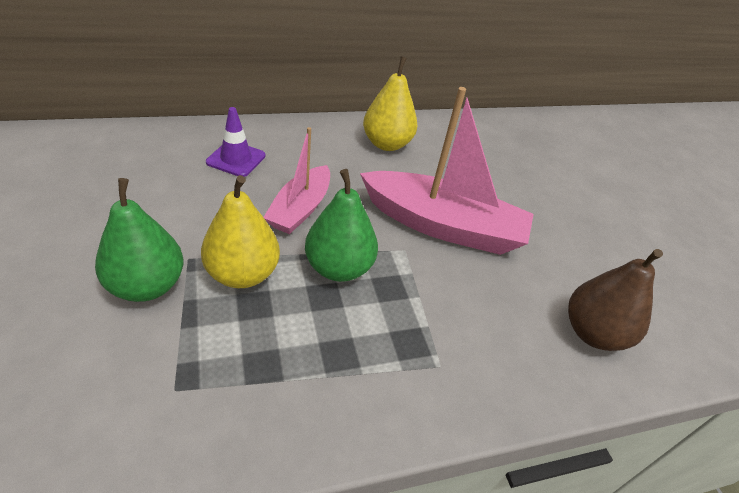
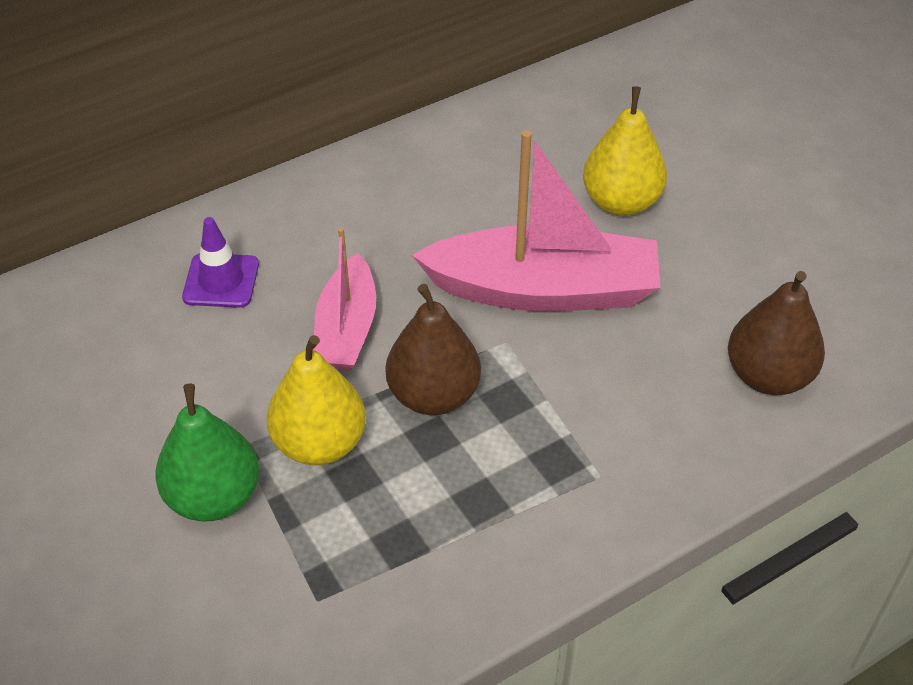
camera: 10 degrees left, 5 degrees up
(339, 268) = (433, 395): green pear -> brown pear
(386, 144) = (418, 182): yellow pear -> yellow pear (621, 202)

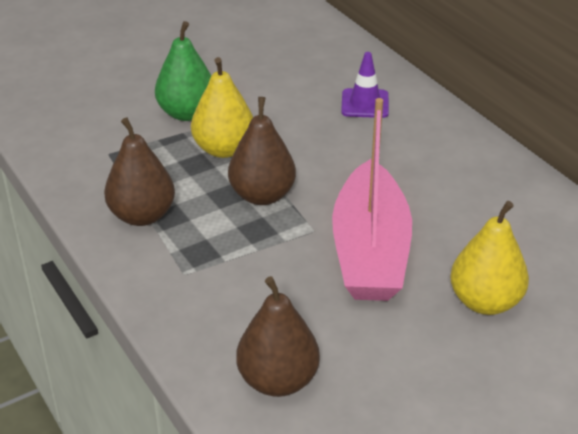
camera: 90 degrees right, 10 degrees down
(346, 329) = (323, 156): pink boat -> none
(479, 535) = (142, 215): none -> brown pear

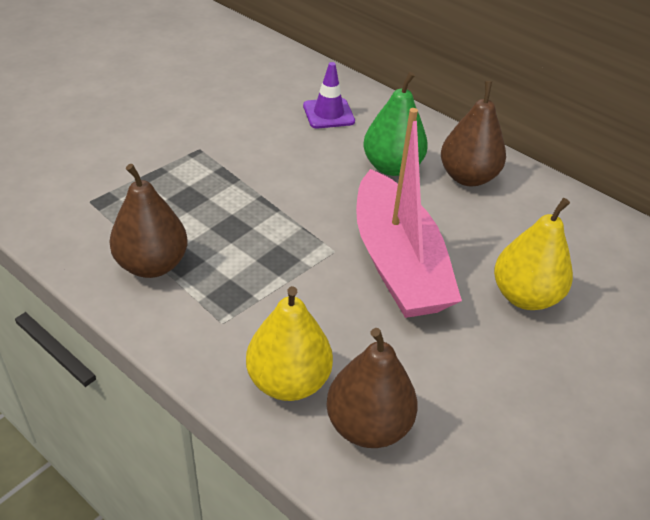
camera: 20 degrees left, 5 degrees up
(187, 113) = (157, 146): green pear -> green pear (392, 167)
(224, 149) = (210, 178): yellow pear -> yellow pear (288, 381)
(262, 195) = (269, 222): brown pear -> brown pear (468, 177)

